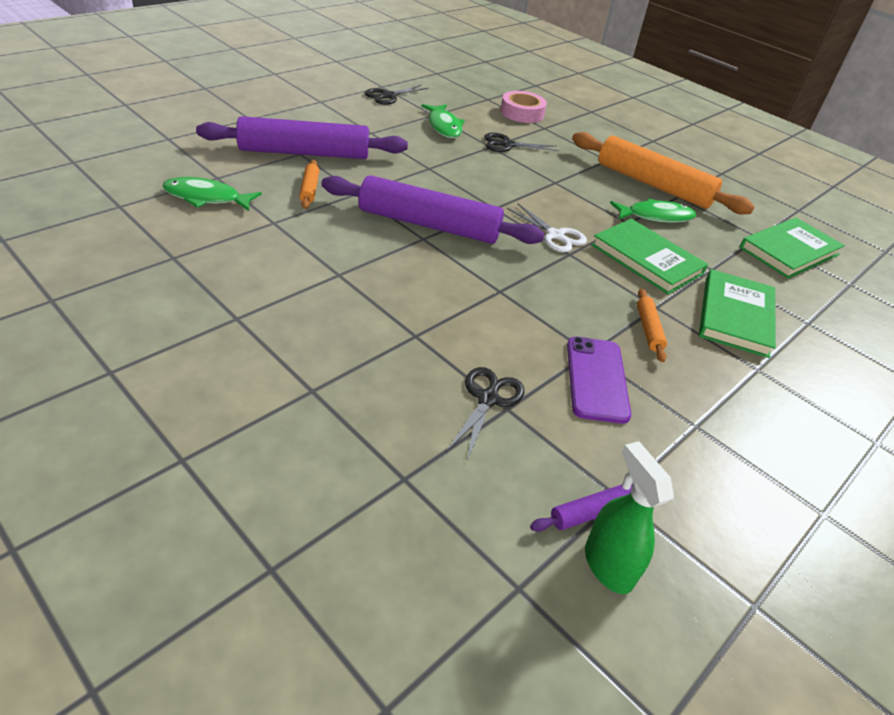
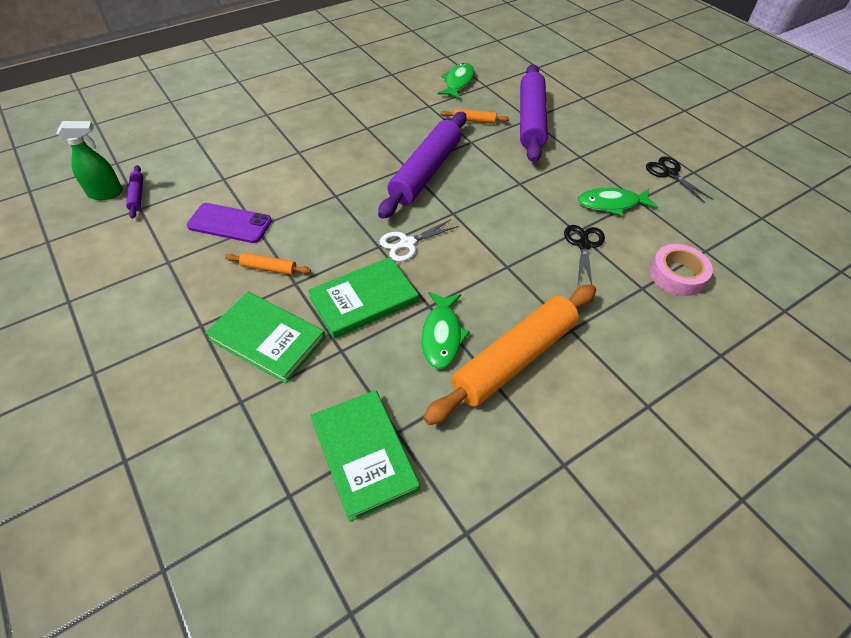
camera: 105 degrees right, 10 degrees up
(488, 398) = (234, 172): black scissors -> none

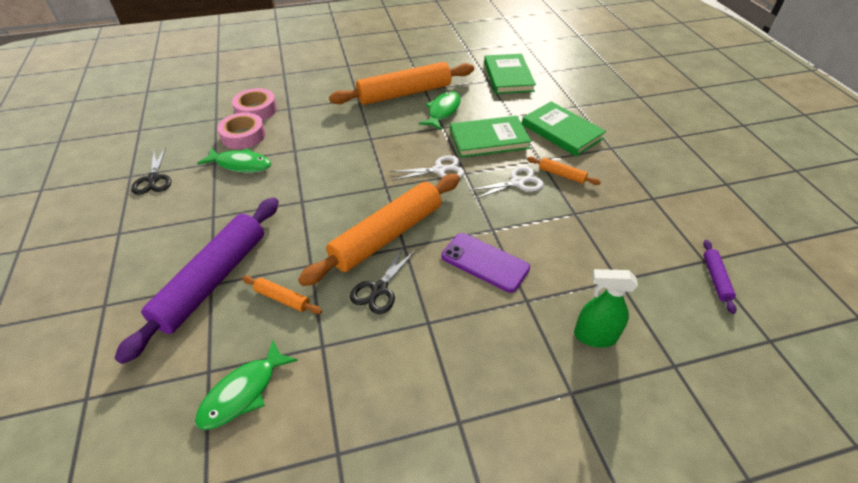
camera: 160 degrees left, 5 degrees down
(106, 193) = (756, 290): green spray bottle -> green spray bottle (594, 336)
(230, 223) = (602, 222): purple phone -> purple phone (485, 262)
(318, 247) = (518, 182): none -> white scissors
(425, 172) = (387, 235): purple rolling pin -> orange rolling pin
(583, 244) = (299, 140): black scissors -> black scissors (379, 290)
(648, 236) = (243, 136): none -> pink tape

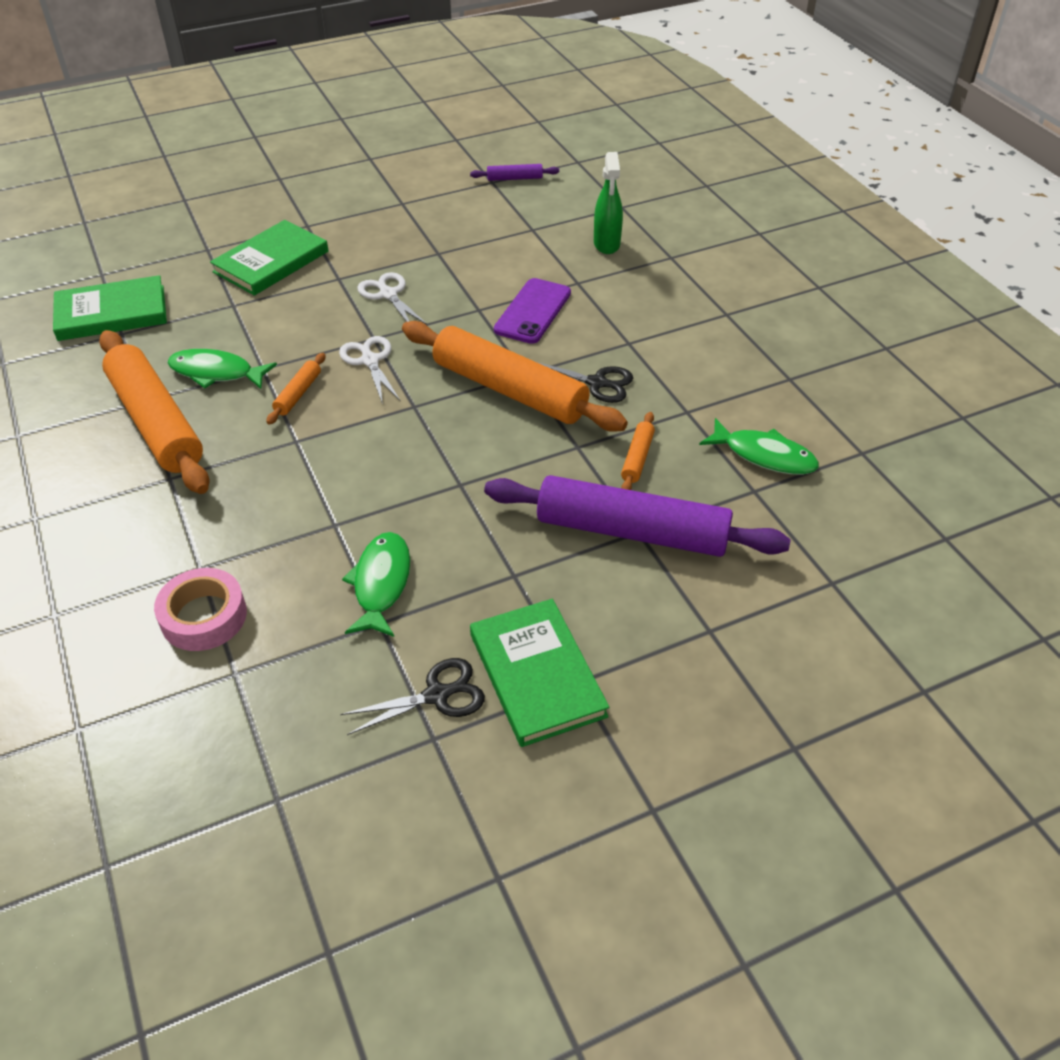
camera: 100 degrees left, 0 degrees up
(243, 136) = (294, 608): pink tape -> none
(489, 139) = (293, 322): green book -> green book (537, 675)
(561, 175) = (368, 262): orange rolling pin -> orange rolling pin (298, 394)

